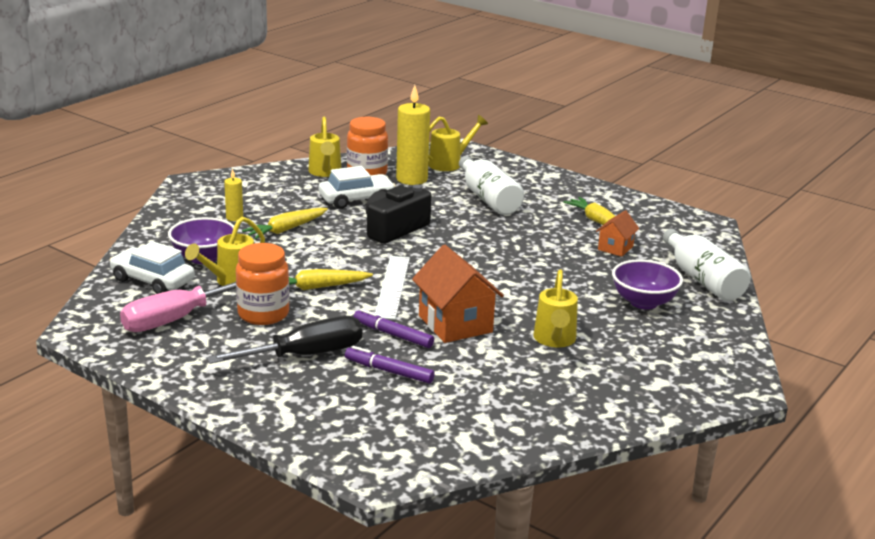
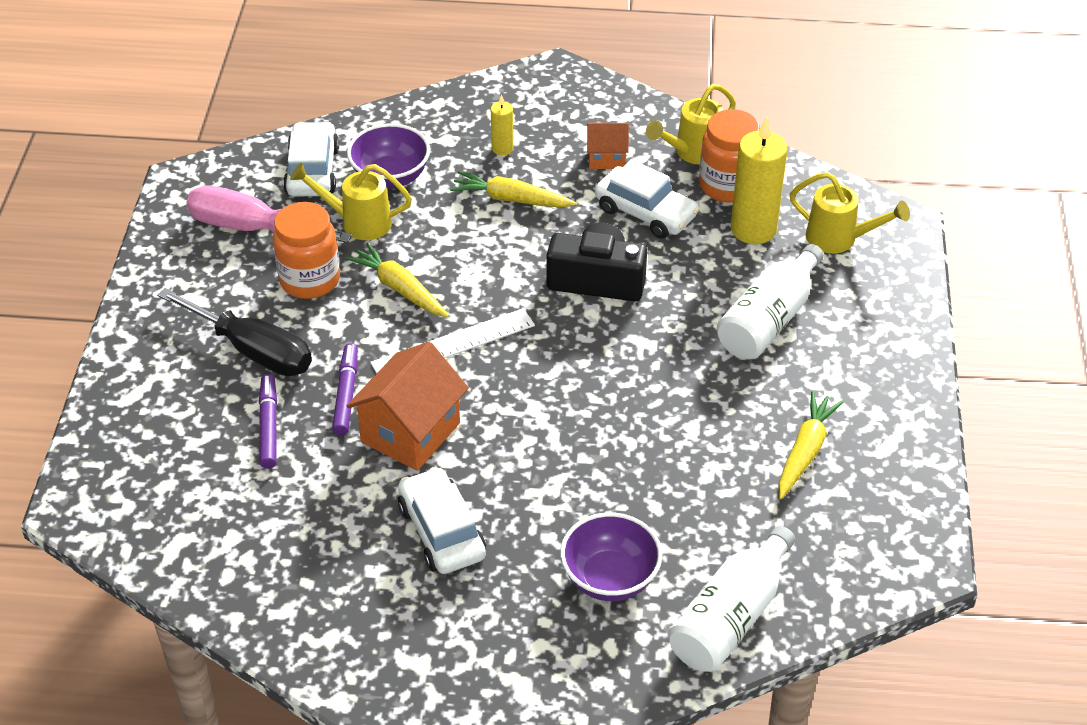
camera: 60 degrees right, 20 degrees up
(554, 340) = (442, 531): yellow watering can -> white car
(615, 248) = (742, 496): orange house -> orange house (606, 158)

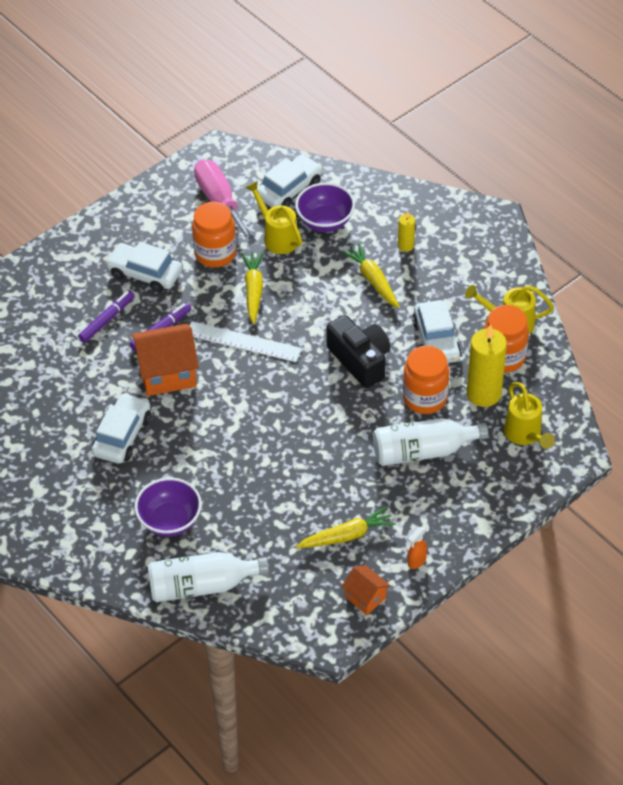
camera: 45 degrees right, 5 degrees up
(253, 351) = (144, 273): black screwdriver -> white car
(606, 158) = (456, 292): orange house -> orange house (365, 597)
(705, 271) = (425, 398): none -> orange jar
(900, 424) = (416, 561): none -> orange spray bottle

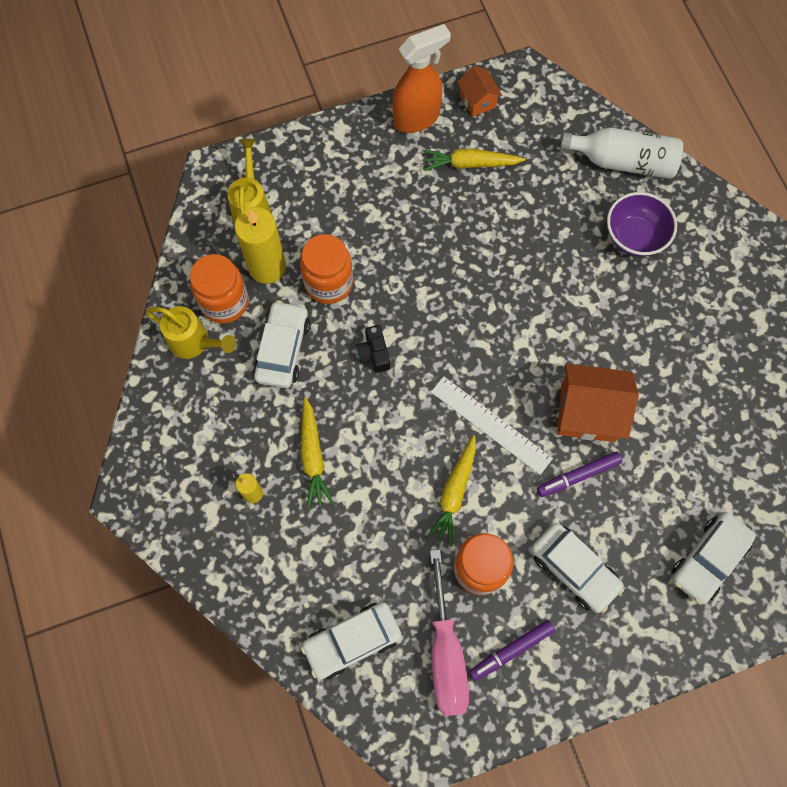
camera: 160 degrees left, 20 degrees up
(107, 320) = (636, 515): purple marker -> purple marker (511, 651)
(122, 435) = (657, 351): white car -> white car (708, 560)
(277, 237) = (396, 566): yellow watering can -> none
(325, 221) = (330, 568): purple bowl -> none
(360, 360) = (374, 353): black camera -> black camera, size x0.54
(416, 561) = (417, 118): orange spray bottle -> orange spray bottle, size x2.24
(423, 451) = (359, 225): white bottle -> none

